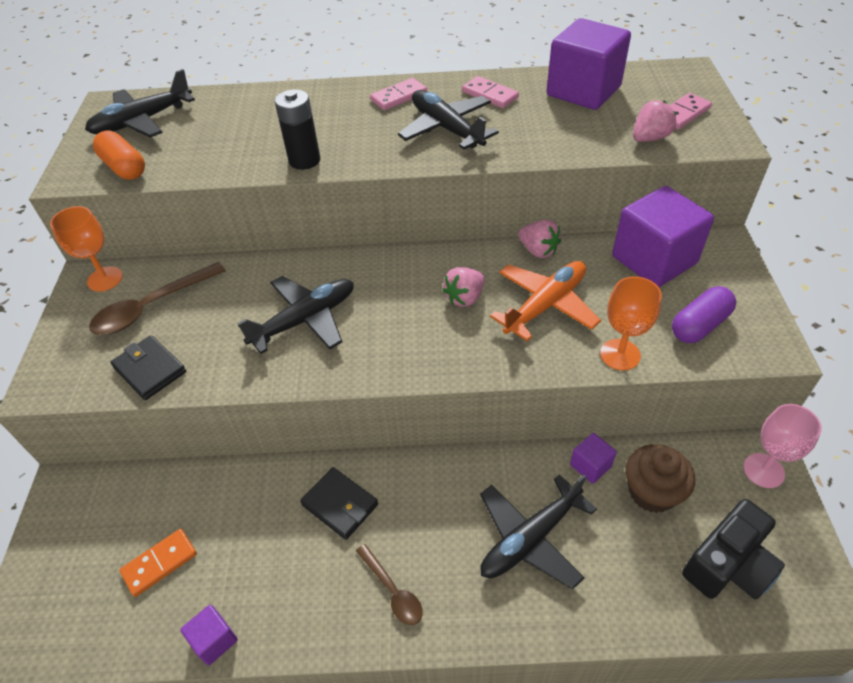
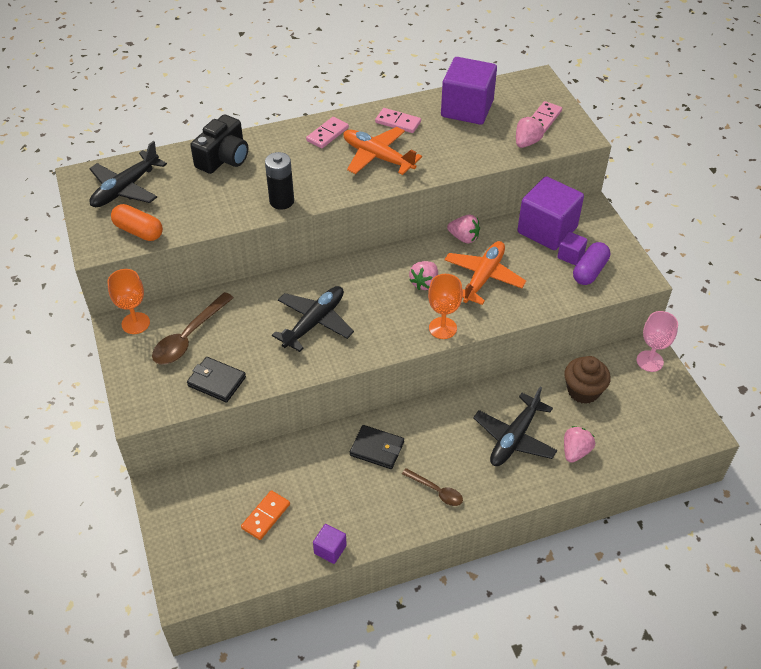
camera: 20 degrees left, 0 degrees up
(446, 128) = (377, 157): black plane -> orange plane
(590, 465) = (538, 383): purple cube -> purple cube (570, 256)
(614, 584) = (575, 451): none -> pink strawberry
(620, 354) = (544, 301): orange goblet -> orange goblet (442, 328)
(728, 565) = (641, 423): black camera -> black camera (224, 158)

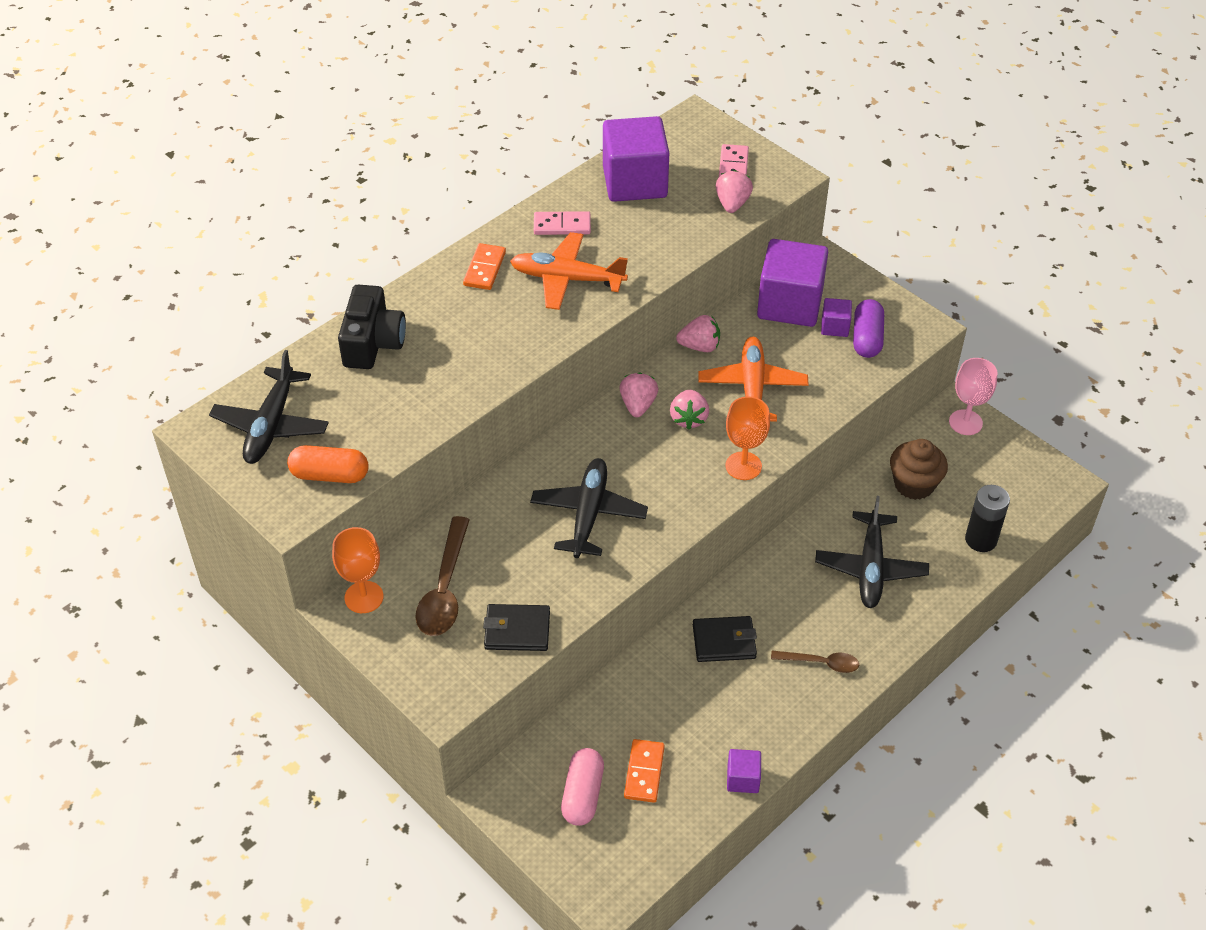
camera: 25 degrees left, 0 degrees up
(215, 514) = (583, 795): none -> pink capsule
(281, 201) = (486, 375): black battery -> black battery (981, 540)
(327, 134) = (485, 269): pink domino -> orange domino
(575, 451) = (945, 557): pink strawberry -> pink strawberry (638, 405)

